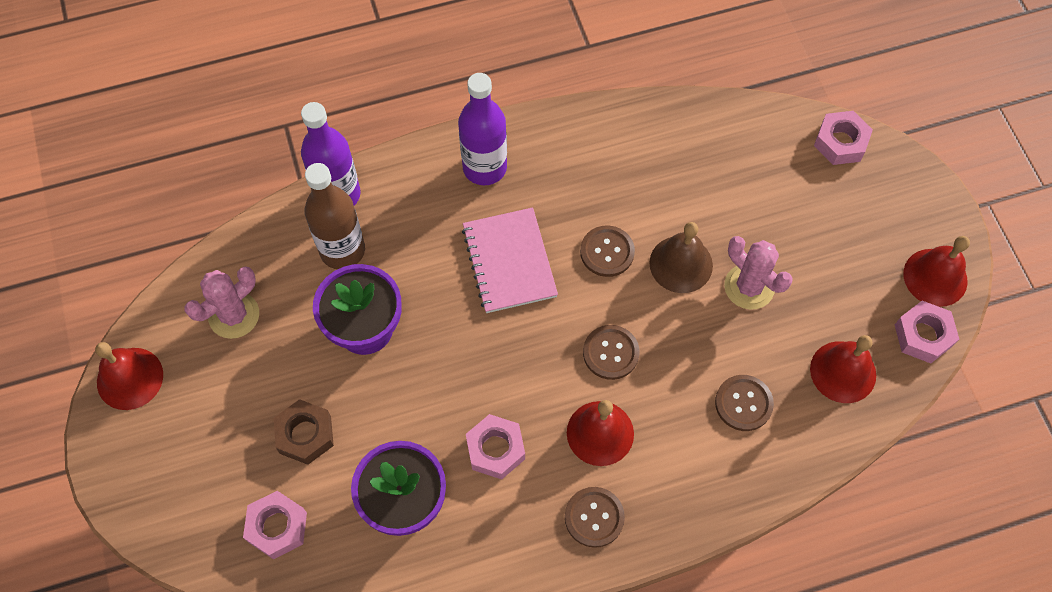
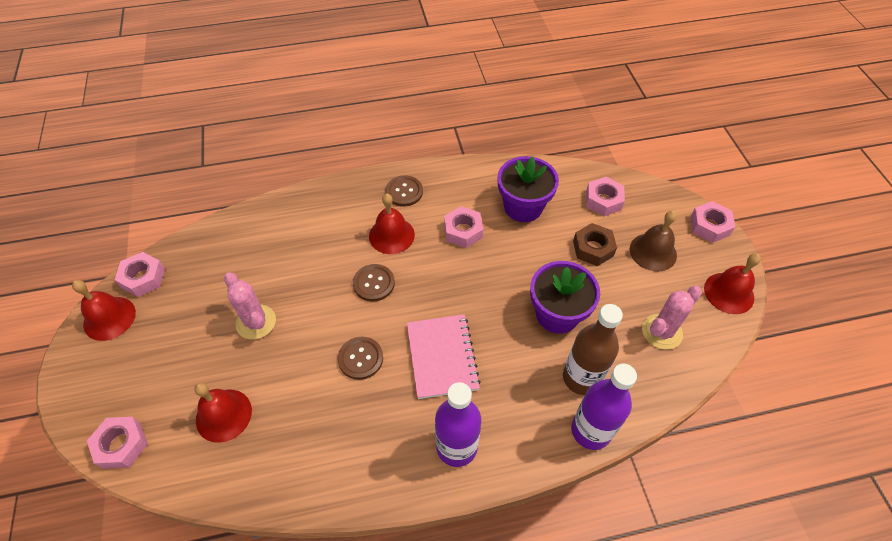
camera: 175 degrees left, 10 degrees down
(122, 490) = (709, 226): none -> pink nut
(681, 264) = (303, 344): brown bell -> brown bell (653, 252)
(743, 403) = (289, 245): brown button -> none
(843, 371) = (212, 259): red bell -> red bell (223, 415)

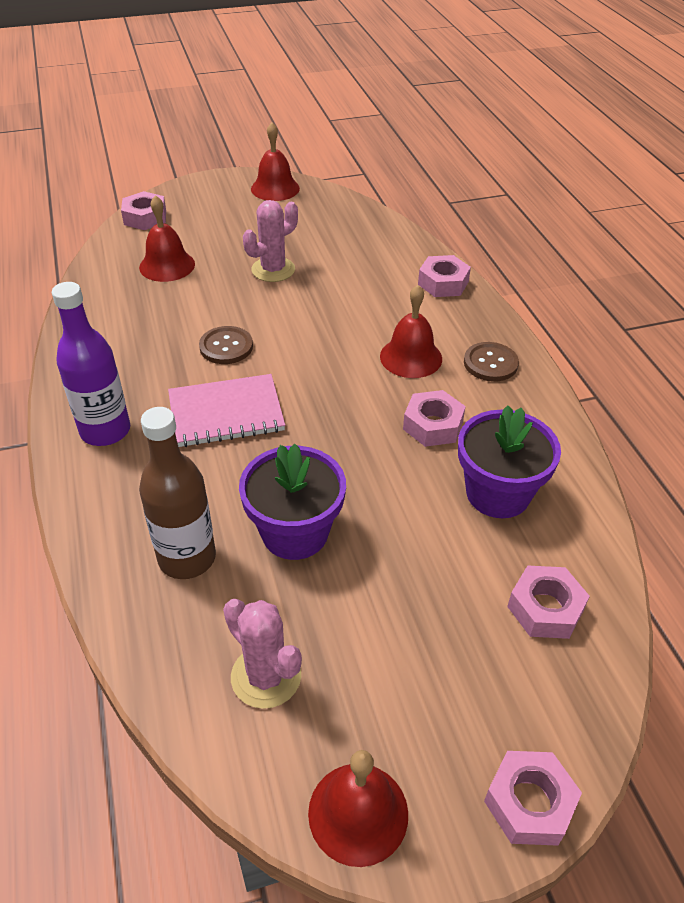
camera: 85 degrees right, 10 degrees down
(143, 278) = (322, 197): pink nut -> pink nut (443, 283)
(374, 283) = (332, 348): brown button -> none
(591, 430) = (105, 565): purple bottle -> none
(593, 248) = (429, 586): brown nut -> none
(653, 252) = (439, 681): brown bell -> none

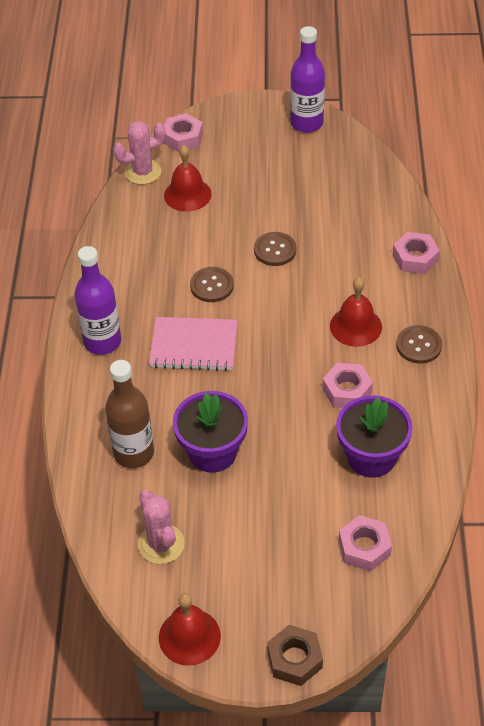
camera: 20 degrees right, 5 degrees up
(273, 270) = (274, 216): pink cactus -> pink cactus (143, 172)
(275, 188) = (306, 123): red bell -> purple bottle
(287, 300) = (275, 250): none -> brown button
(529, 803) = (294, 659): pink nut -> brown nut

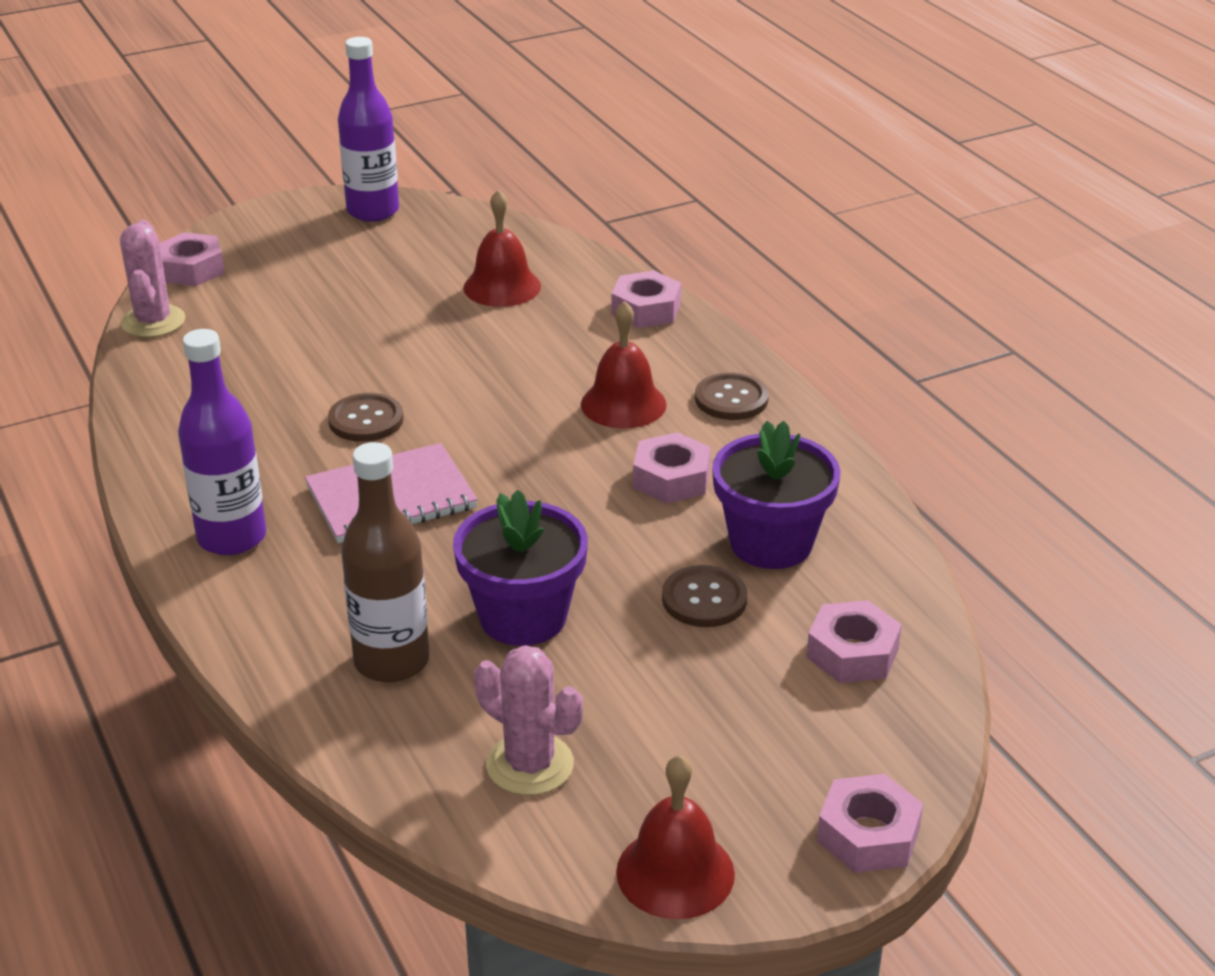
camera: 30 degrees left, 15 degrees down
(143, 172) = (153, 321): pink cactus -> pink cactus turned 45 degrees counterclockwise
(187, 194) = (246, 328): red bell -> red bell (502, 287)
(275, 250) = (433, 354): brown button -> brown button (704, 599)
(294, 659) = (868, 835): brown nut -> pink nut

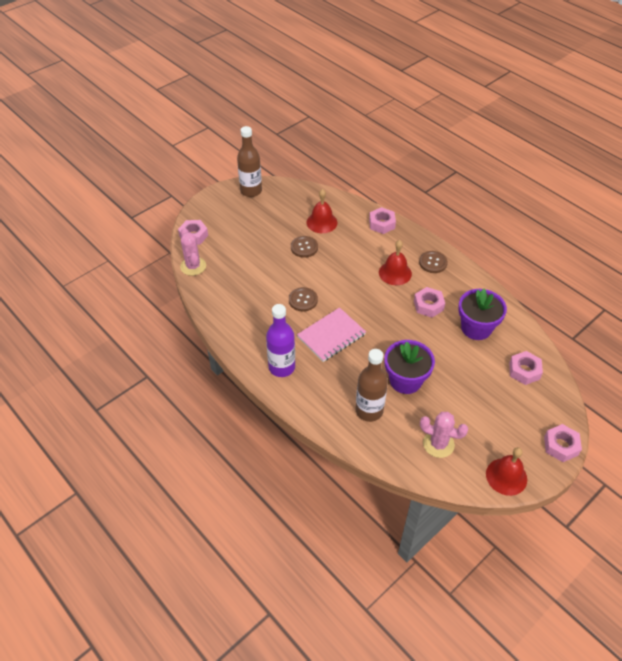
camera: 15 degrees left, 15 degrees up
(373, 211) = (251, 191): purple bottle -> brown bottle
(704, 599) = (464, 358): brown button -> brown button (304, 247)

